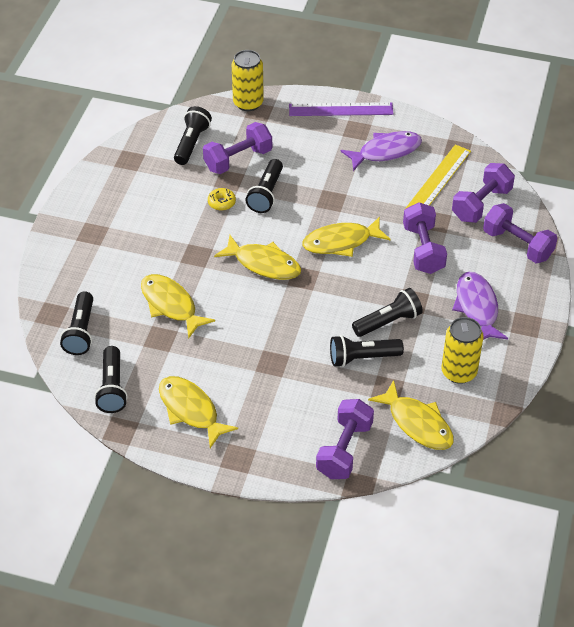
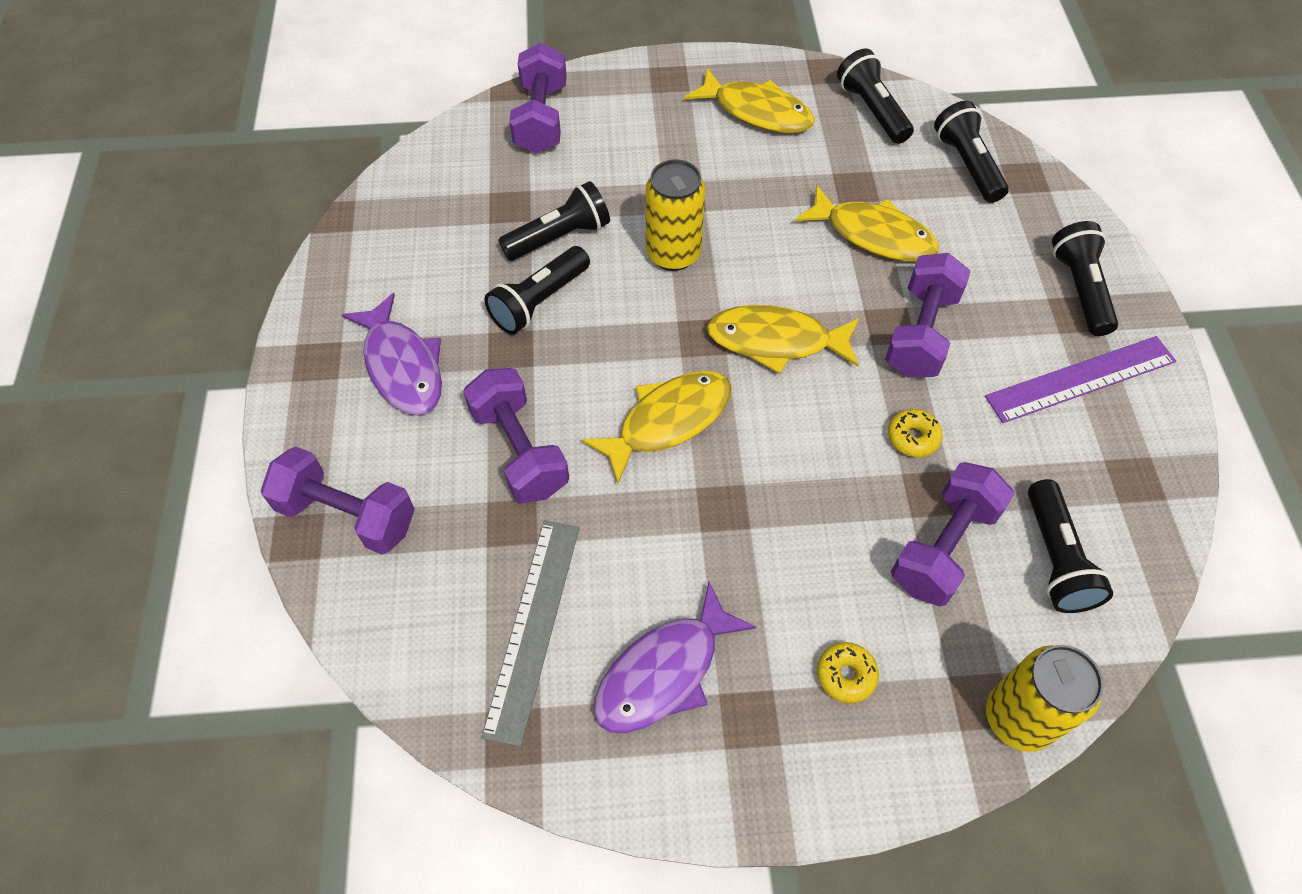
camera: 160 degrees right, 10 degrees up
(266, 194) = (846, 482): black flashlight -> black flashlight (1079, 289)
(309, 131) = (846, 675): none -> yellow donut
(341, 109) = (810, 773): purple ruler -> purple ruler (1081, 379)
(417, 423) = (455, 172): yellow fish -> none
(438, 180) = (533, 627): yellow ruler -> grey ruler
(459, 372) = (412, 255): yellow can -> yellow can (673, 254)
(481, 204) = (432, 591): purple dumbbell -> purple dumbbell (920, 333)

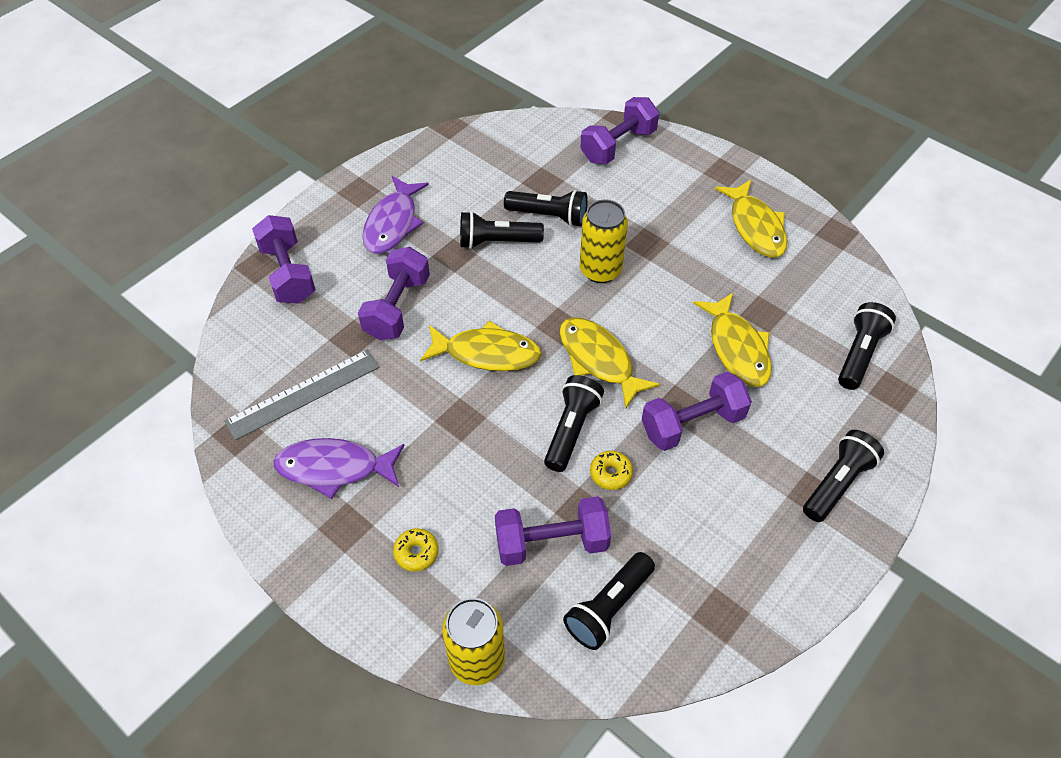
camera: 45 degrees right, 5 degrees down
(872, 110) = (836, 277): black flashlight -> black flashlight (571, 430)
(1081, 379) = (763, 532): purple ruler -> none

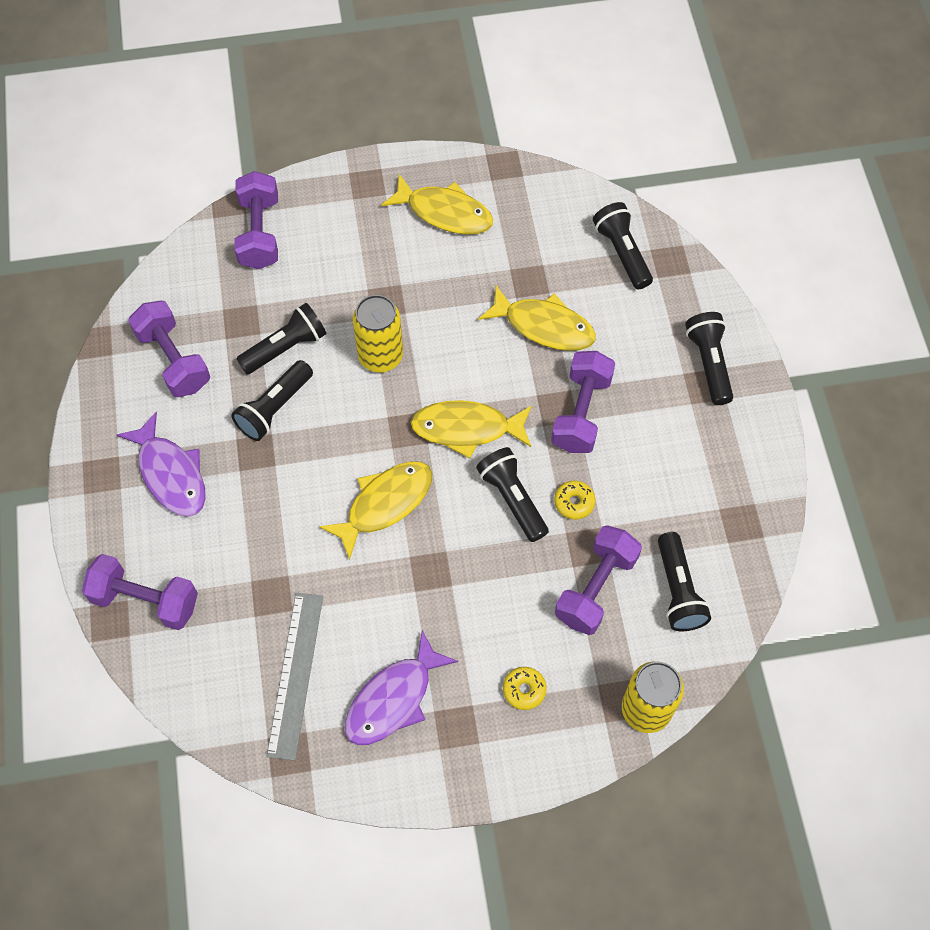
camera: 50 degrees left, 10 degrees up
(397, 307) = (271, 537): purple dumbbell -> purple dumbbell (173, 360)

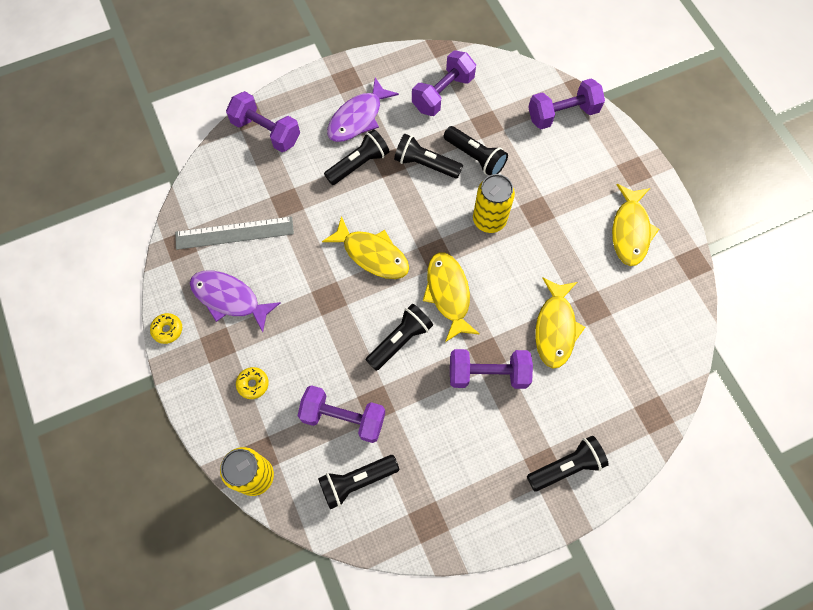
camera: 75 degrees right, 5 degrees up
(145, 600) = (266, 131): purple dumbbell -> purple dumbbell turned 60 degrees counterclockwise
(574, 502) = (409, 386): yellow donut -> yellow donut (168, 330)
(622, 252) = (646, 373): black flashlight -> black flashlight (359, 164)

